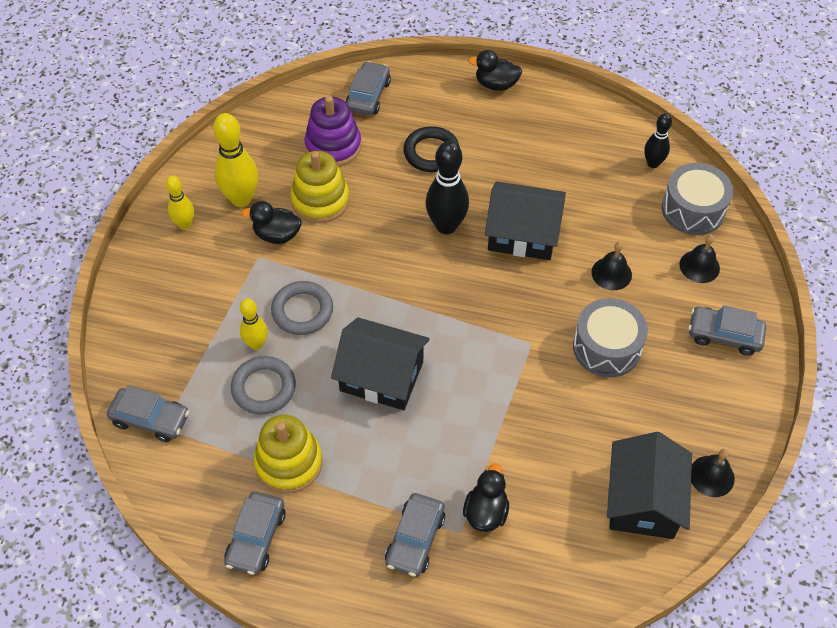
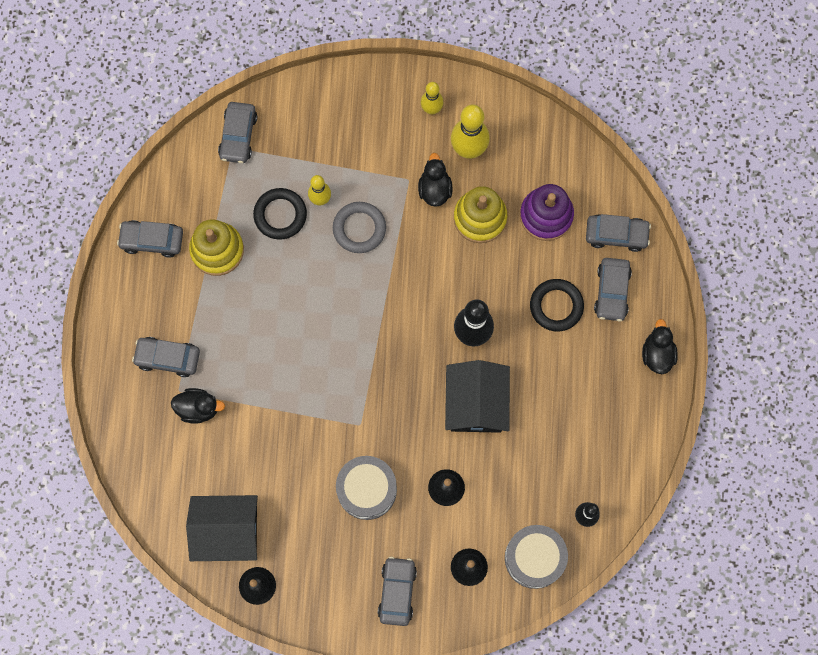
camera: 80 degrees right, 20 degrees up
(264, 388) = (280, 215): grey ring -> black ring
(381, 376) = (307, 306): black house -> none
(426, 108) = (612, 292): none -> grey car

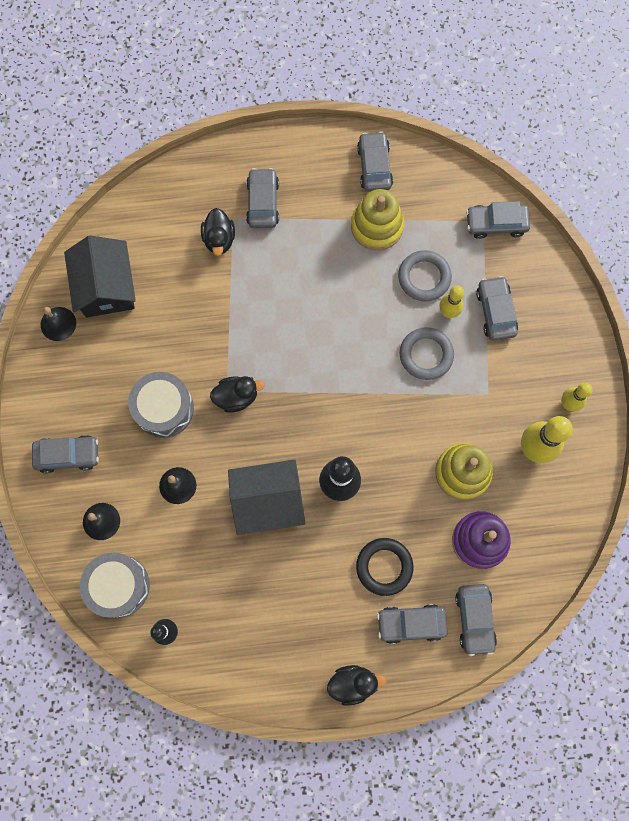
camera: 80 degrees right, 0 degrees up
(280, 215) = (424, 277): black ring -> grey ring
(328, 155) = (495, 312): none -> grey car
(434, 189) = (483, 421): black duck -> black duck (236, 397)

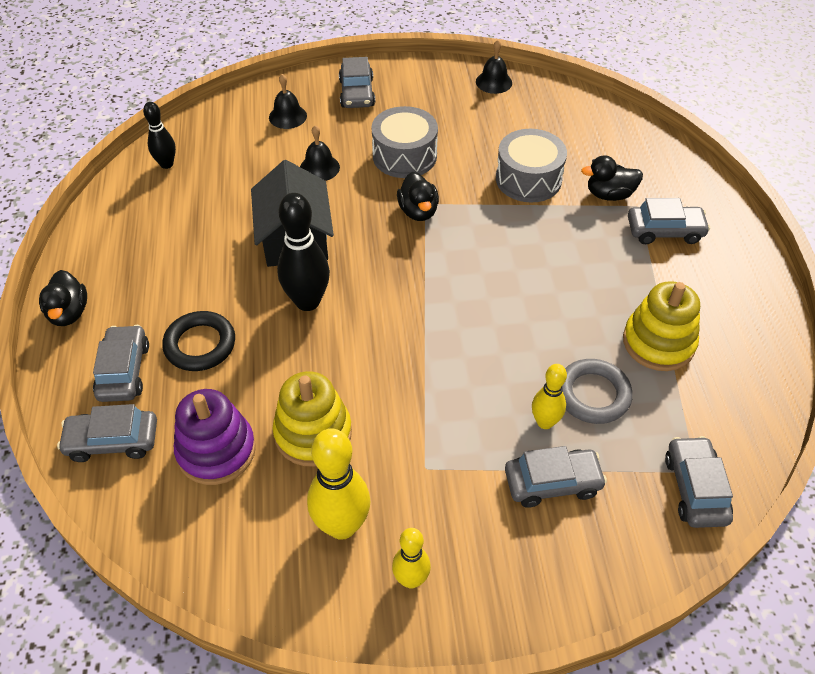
camera: 90 degrees right, 25 degrees down
(106, 287) = (538, 112): black house -> none
(118, 586) = (220, 129): grey drum -> grey drum (528, 179)
(374, 166) = (746, 341): grey car -> none
(426, 355) = (480, 394): grey ring -> none

